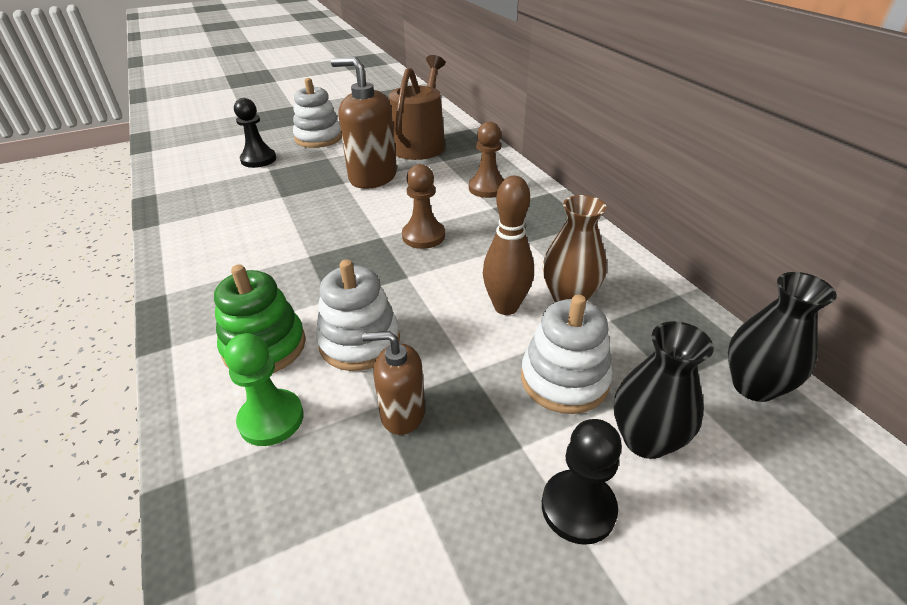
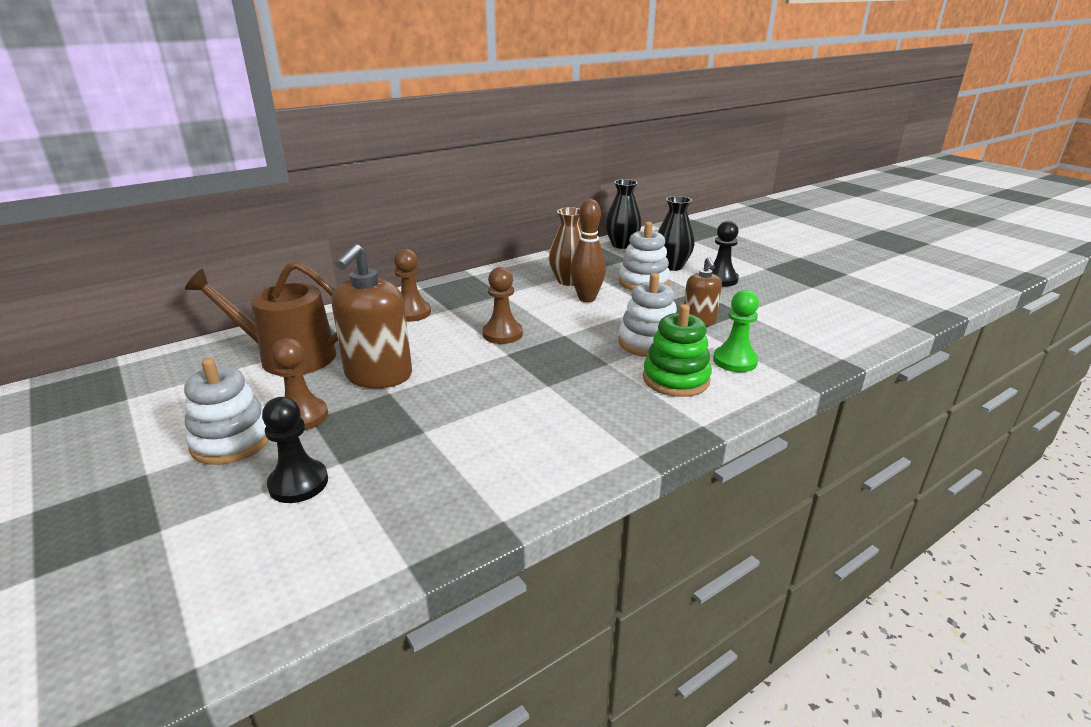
camera: 100 degrees left, 10 degrees down
(331, 155) = (302, 417): none -> brown pawn

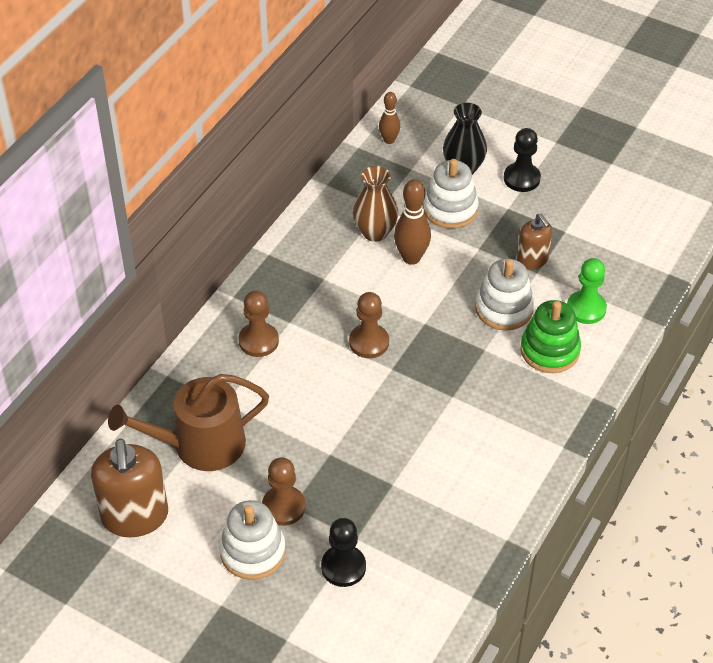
camera: 25 degrees left, 20 degrees up
(378, 375) = (303, 438): brown soap dispenser -> brown soap dispenser (135, 516)
(621, 245) = (389, 140): black vase -> brown bowling pin

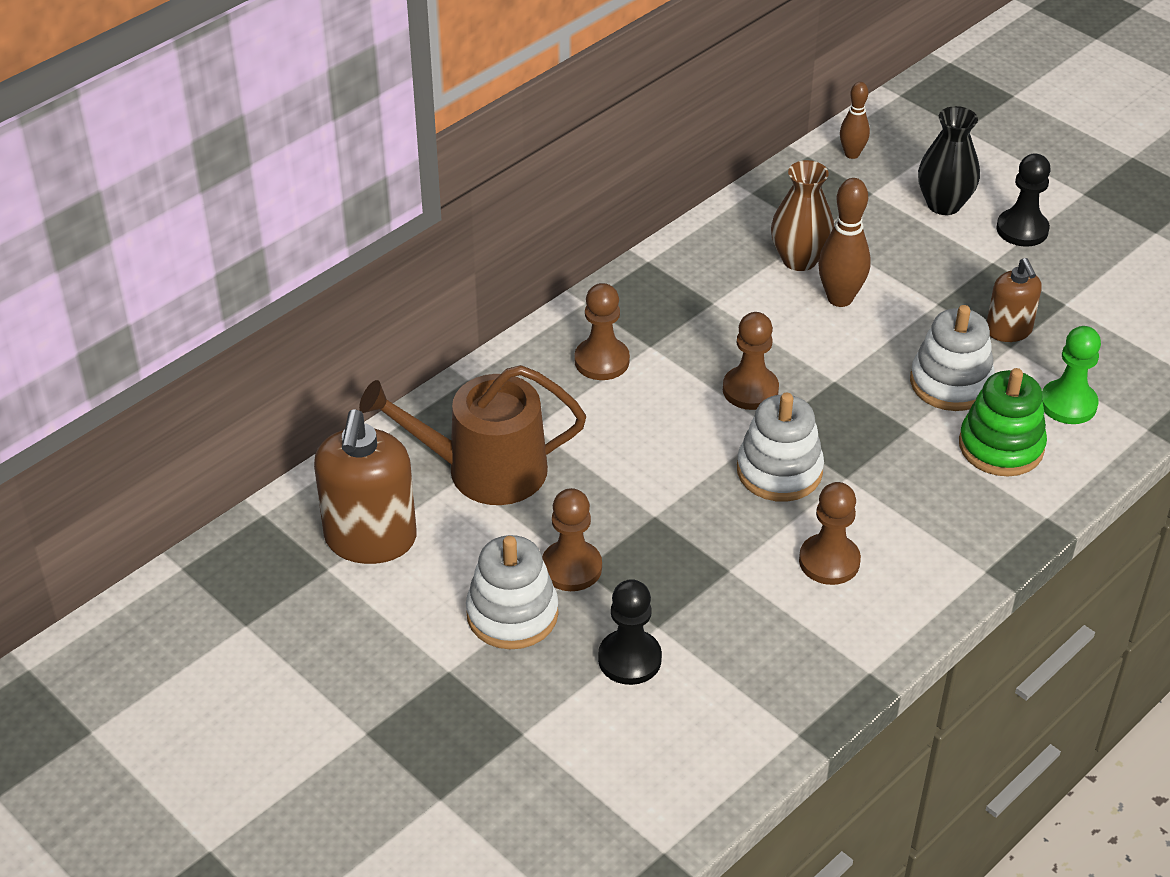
camera: 15 degrees right, 5 degrees down
(450, 209) = (911, 249): white stacking toy -> white stacking toy (779, 471)
(458, 462) = (829, 561): none -> brown pawn

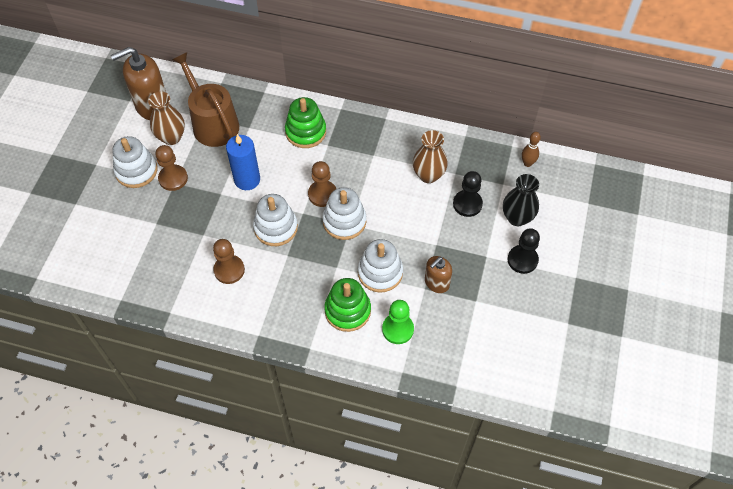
camera: 60 degrees right, 15 degrees up
(471, 537) = (171, 137): none -> brown vase
(602, 361) = (305, 132): brown pawn -> green stacking toy
(629, 659) = (132, 221): black pawn -> black pawn (467, 204)
(649, 470) = (247, 180): none -> blue candle
(823, 385) = (344, 221): none -> white stacking toy
(840, 298) = (411, 203): brown bowling pin -> none

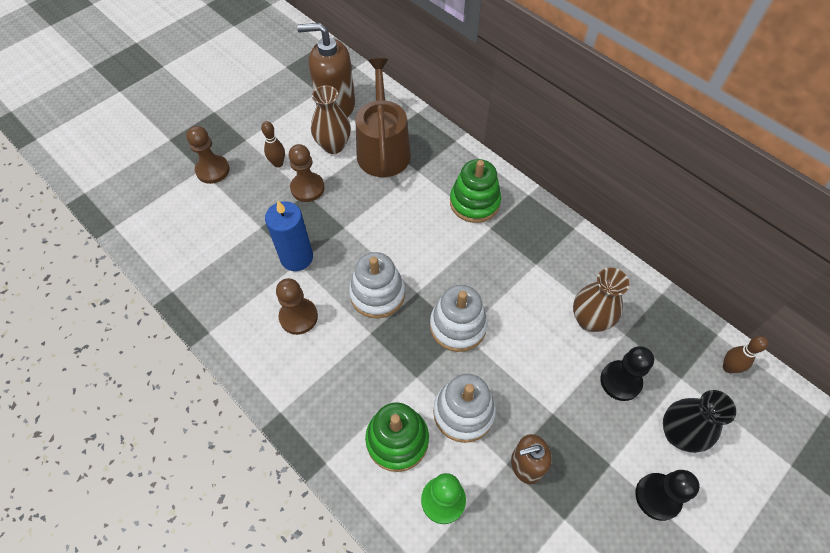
camera: 30 degrees right, 0 degrees up
(136, 171) = (278, 163): white stacking toy -> brown bowling pin
(247, 180) = (380, 225): blue candle -> blue candle (296, 257)
(322, 194) = (451, 281): brown pawn -> brown pawn (212, 170)

